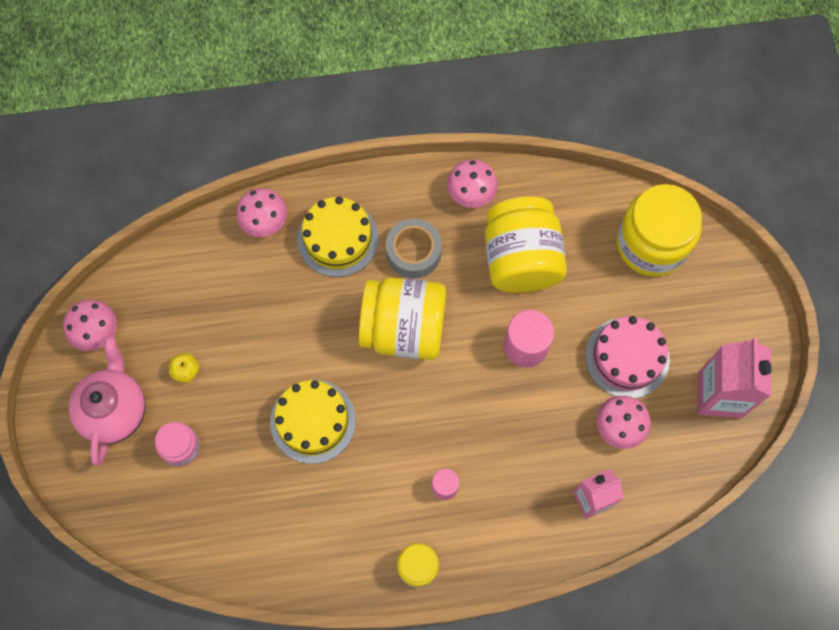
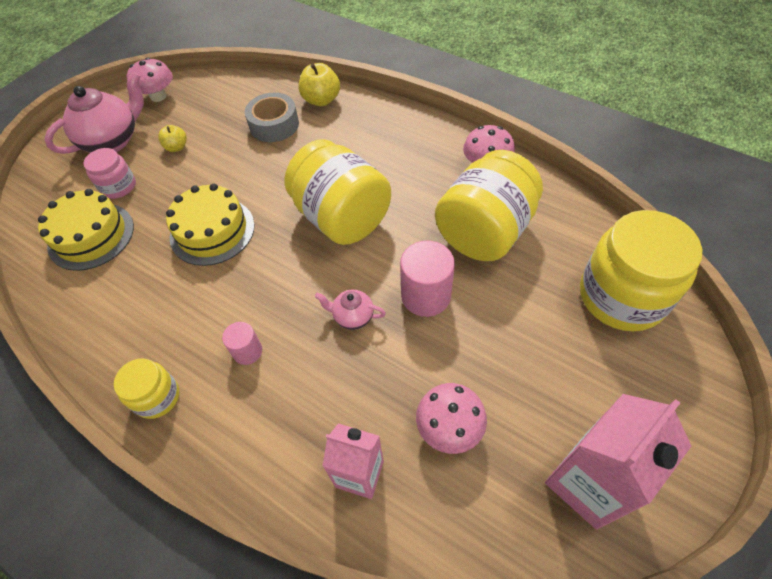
camera: 45 degrees right, 15 degrees down
(264, 221) = (321, 100): pink mushroom -> yellow apple
(338, 238) = (357, 136): yellow cake -> yellow cake (91, 236)
(413, 252) = (402, 175): grey tape -> grey tape (274, 125)
(491, 403) = (352, 316): none -> pink teapot
(627, 357) = (513, 372): pink cake -> none

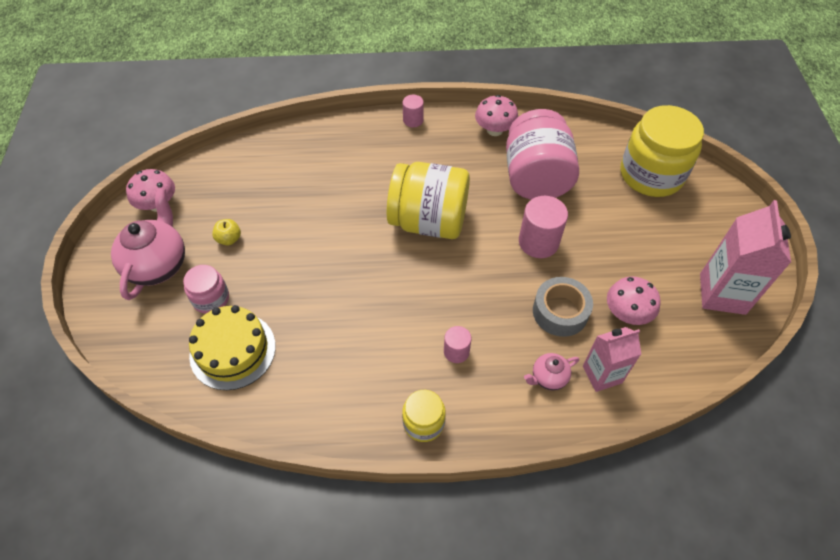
camera: 40 degrees left, 0 degrees up
(212, 231) = (337, 287): yellow cake -> none
(274, 125) = (298, 177): grey tape -> grey tape (560, 312)
(321, 100) = (318, 138): yellow apple -> none
(352, 316) = (504, 284): pink teapot -> pink teapot (548, 377)
(416, 122) = (413, 120): none -> pink cylinder
(484, 231) = (536, 178): yellow jar -> pink jar

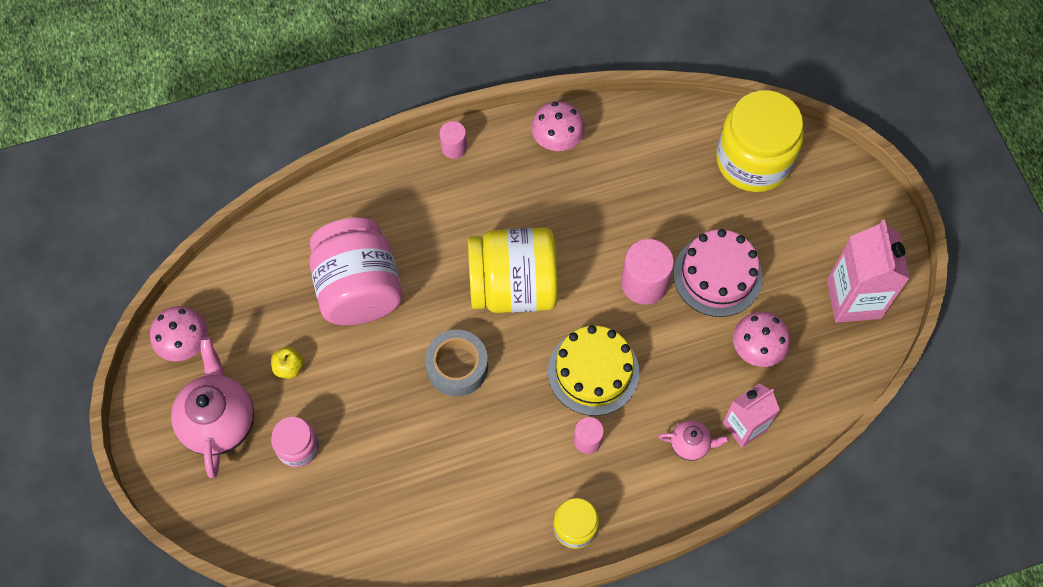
camera: 15 degrees left, 10 degrees up
(233, 350) = (346, 501): yellow cake -> yellow cake (593, 371)
(536, 178) = (622, 196): pink jar -> pink jar (358, 288)
(548, 377) = (690, 444): pink teapot -> pink teapot turned 135 degrees counterclockwise
(560, 312) = (686, 365): grey tape -> grey tape (457, 367)
(603, 250) = (717, 275): none -> pink cake

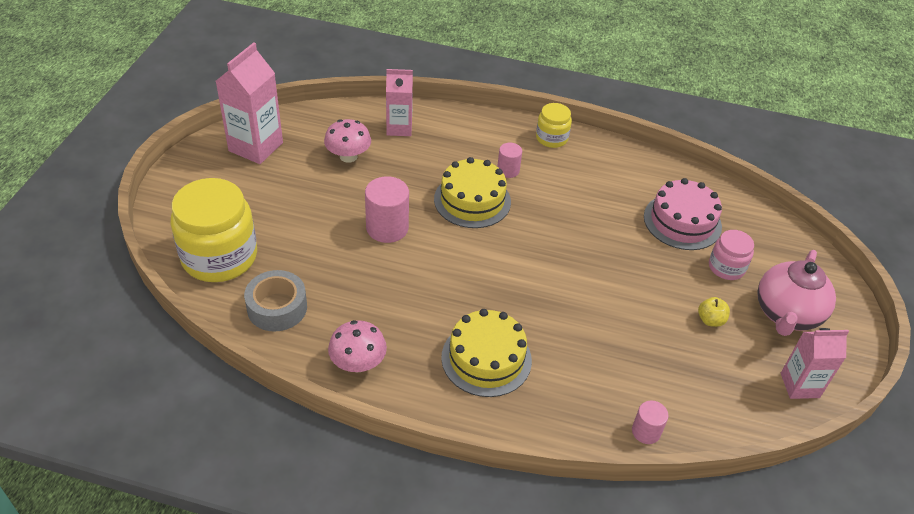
camera: 150 degrees left, 20 degrees down
(184, 343) = (799, 385): pink mushroom -> pink carton
(358, 288) = (619, 344): pink jar -> none
(454, 147) = (457, 410): pink cylinder -> pink cylinder (646, 431)
(457, 367) = (571, 252): grey tape -> grey tape (277, 308)
(461, 205) = (486, 358): none -> yellow cake
(513, 286) = (488, 278): yellow jar -> none
(690, 444) = (442, 137): pink teapot -> none
(717, 275) = (330, 205): pink cake -> pink cake (682, 221)

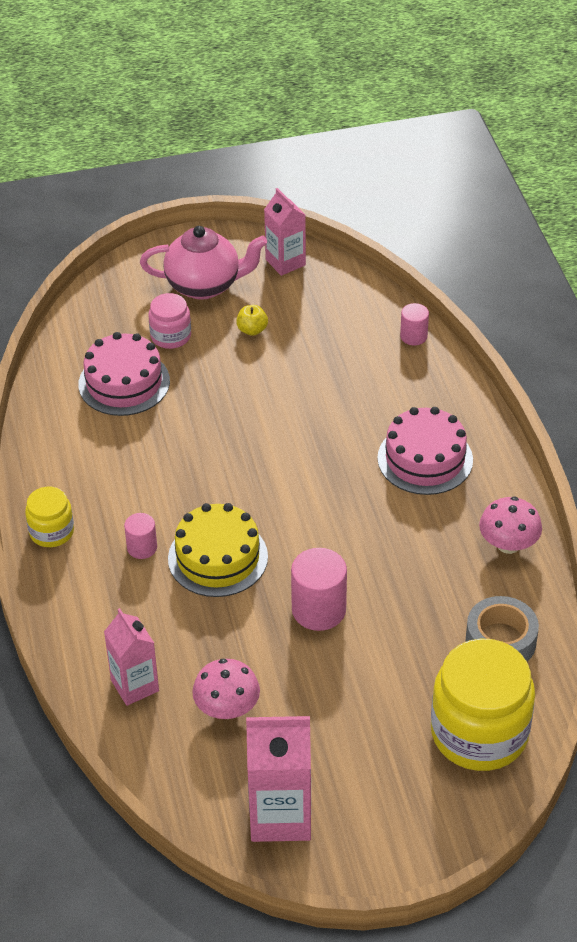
camera: 115 degrees left, 0 degrees up
(486, 358) = (425, 459): yellow cake -> pink cake

